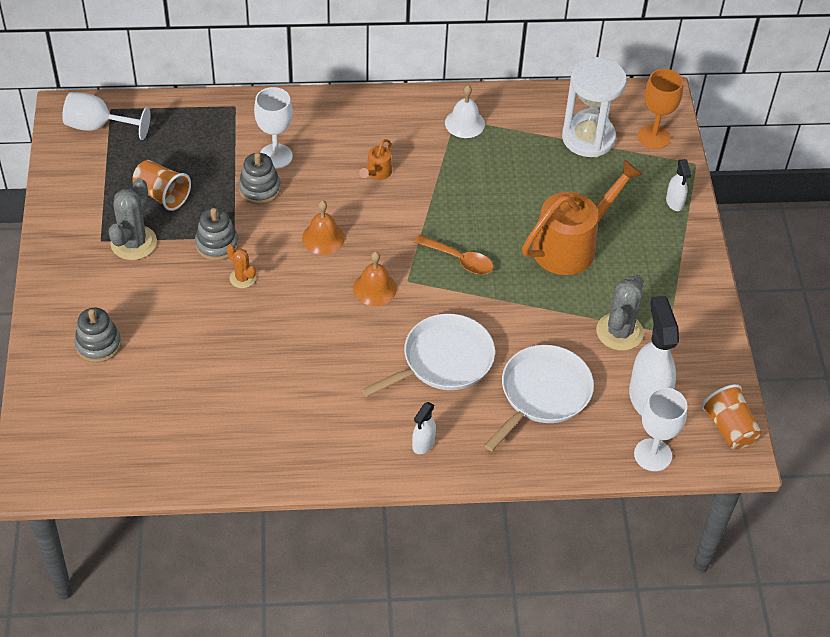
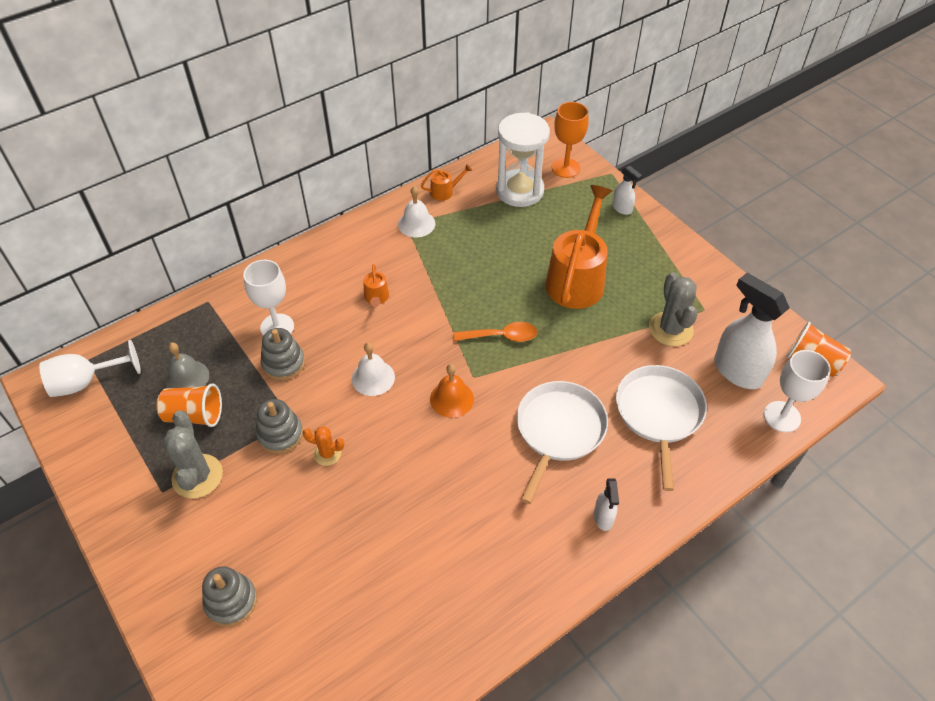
camera: 30 degrees left, 0 degrees up
(176, 162) = (187, 378): none -> grey bell
(323, 238) = (373, 378): orange bell -> white bell
(515, 105) = (445, 192): none -> orange watering can

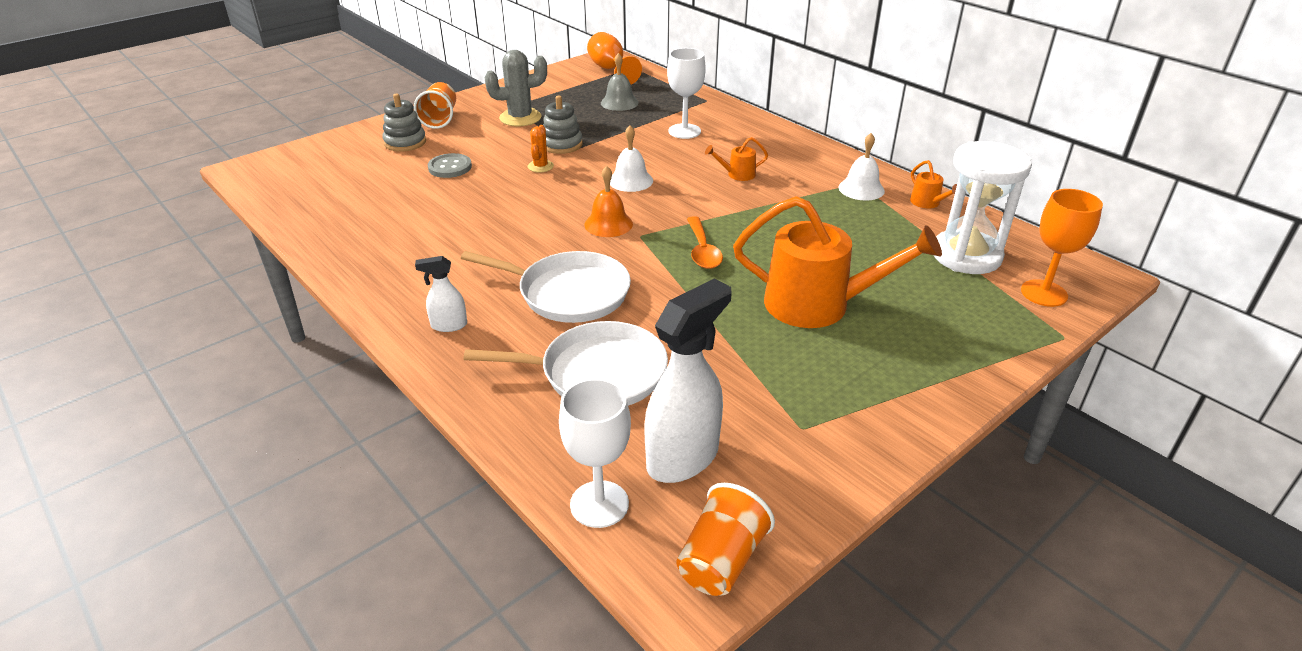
camera: 85 degrees right, 15 degrees down
(86, 382) = (610, 70): white goblet -> orange goblet
(194, 415) = (580, 110): orange cup -> orange cup (440, 119)
(283, 363) = (641, 138): grey stacking toy -> none
(310, 543) = (450, 167): none -> grey button
(622, 208) = (987, 347): white spray bottle -> none
(670, 329) = (751, 389): grey cactus -> none

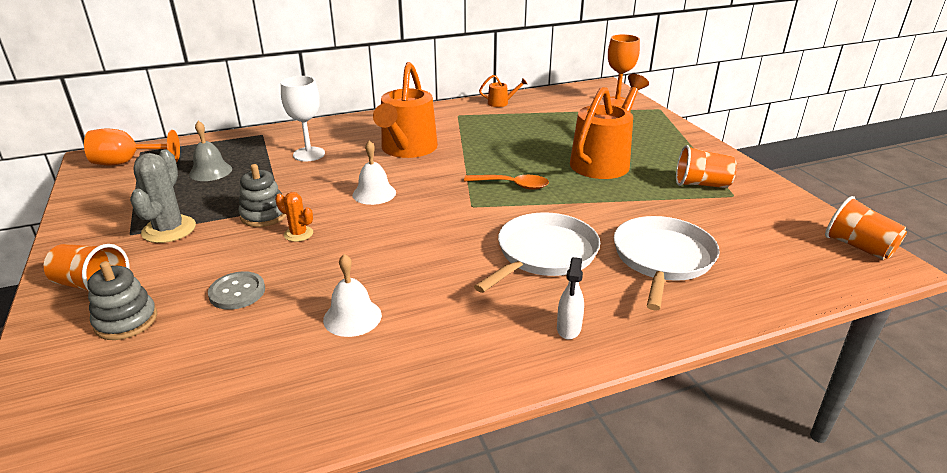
camera: 70 degrees left, 5 degrees down
(599, 504) = (814, 283): white goblet -> none
(608, 224) = (442, 217): orange bell -> none
(683, 457) = (763, 241): white spray bottle -> none
(737, 174) = (407, 149): orange watering can -> orange watering can, size x2.38
(814, 395) = (701, 184): none -> orange cup
(861, 189) = (467, 116): white bell -> white bell (352, 317)
(966, 256) = (569, 109): white hourglass -> none

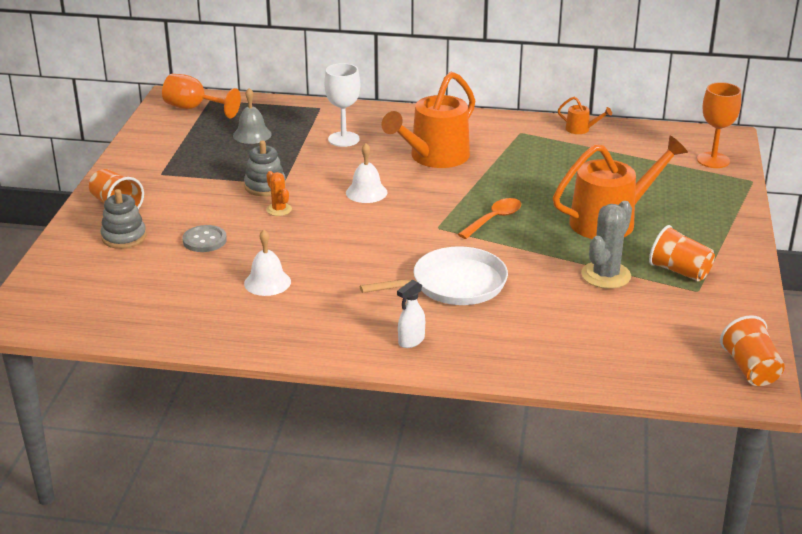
camera: 30 degrees right, 0 degrees up
(169, 229) = (189, 178): grey cactus -> grey cactus (606, 275)
(512, 185) = (494, 219): orange spoon -> orange spoon turned 90 degrees counterclockwise
(662, 259) = (550, 320): white pan -> none

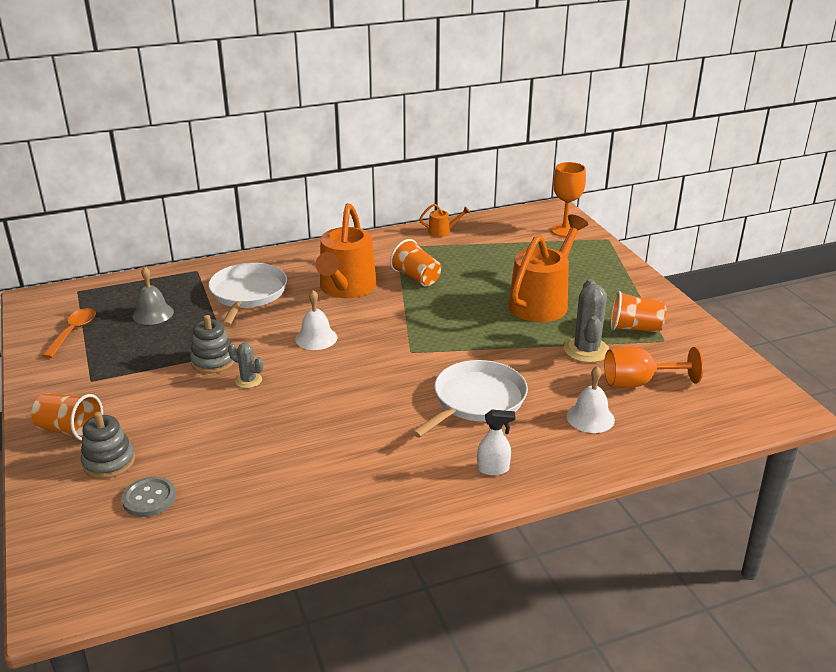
camera: 30 degrees left, 0 degrees up
(194, 108) = (68, 304): orange goblet -> orange goblet (638, 383)
(204, 240) = (201, 436): grey button -> grey button (149, 498)
(267, 282) = (305, 459): white bell -> white bell (590, 418)
(279, 209) = (248, 380): orange cactus -> grey cactus
(343, 139) = (247, 294): white goblet -> white pan
(411, 341) = (493, 469): white spray bottle -> white spray bottle turned 105 degrees counterclockwise
(494, 219) = (450, 329): orange spoon -> orange spoon (73, 332)
(750, 369) = (767, 393): orange cup -> orange cup (416, 278)

